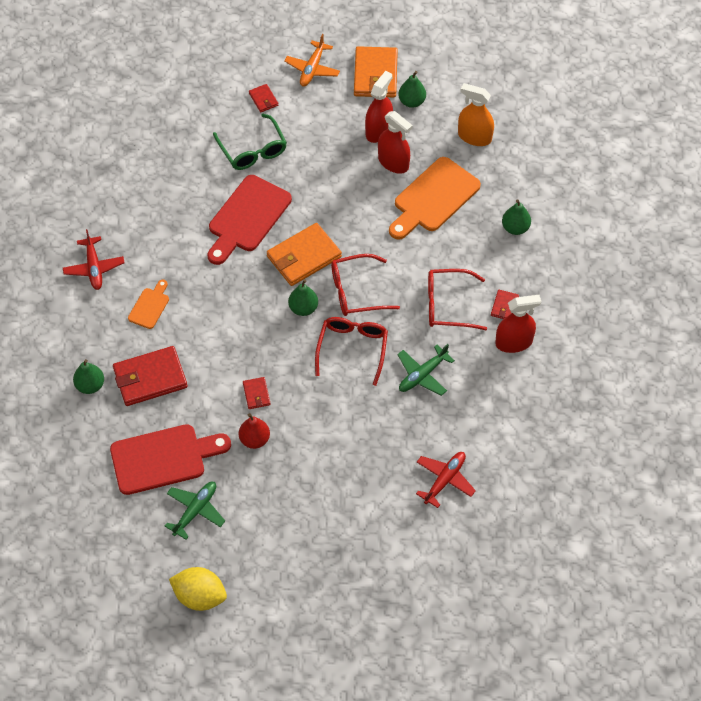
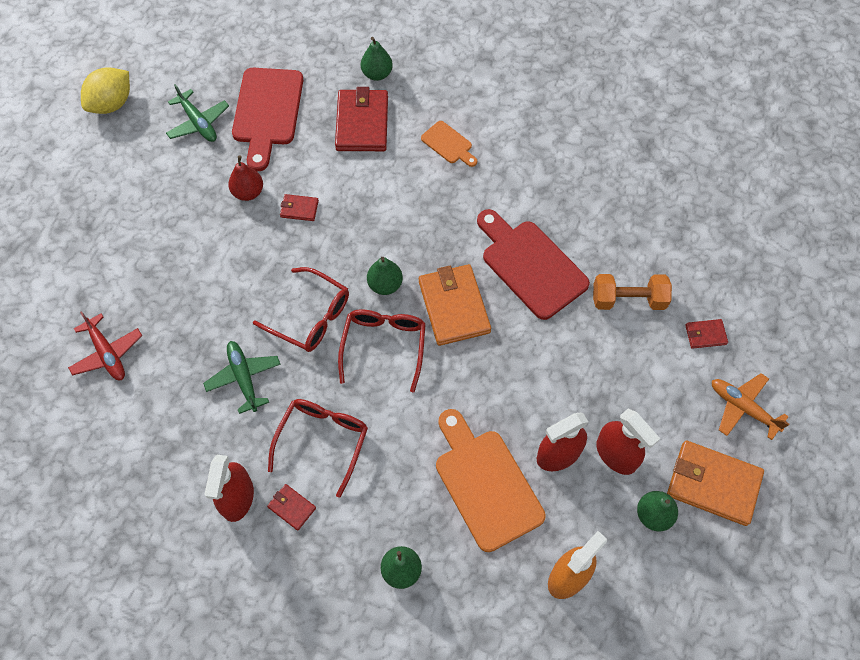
camera: 110 degrees right, 5 degrees up
(94, 268) = (516, 108): red plane -> none
(253, 150) = (628, 300): green glasses -> orange dumbbell

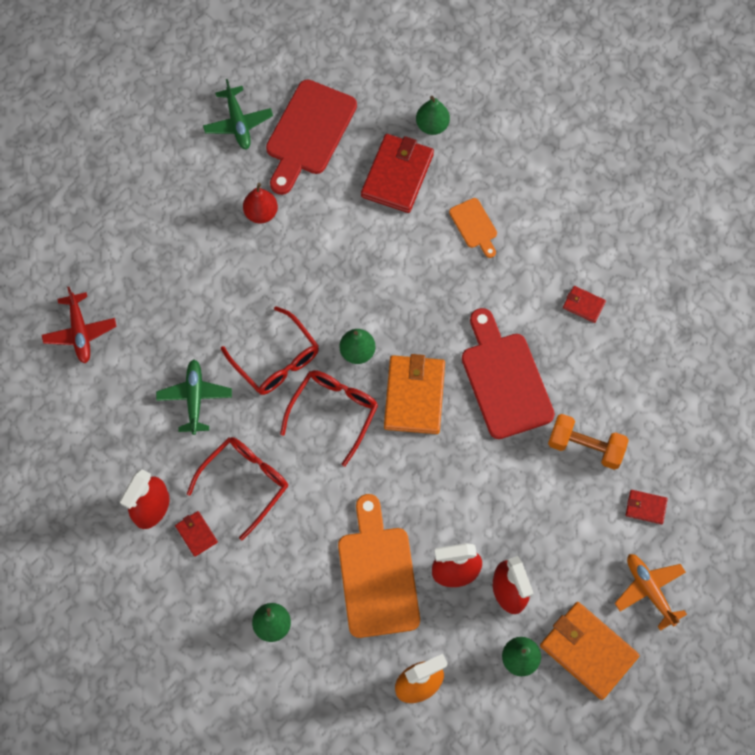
camera: 20 degrees right, 5 degrees up
(112, 104) = (162, 76): yellow lemon -> none
(299, 209) = (304, 246): red wallet -> red wallet (583, 305)

